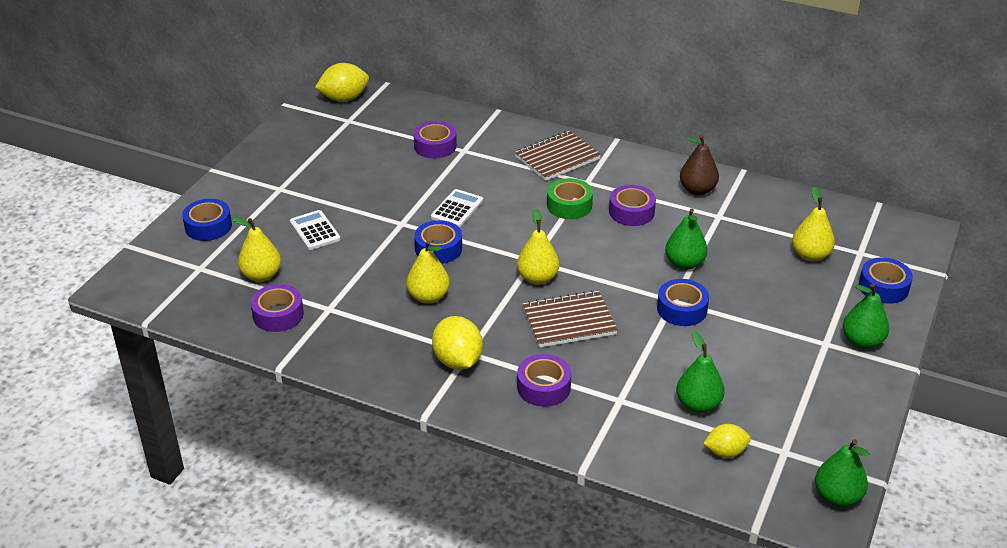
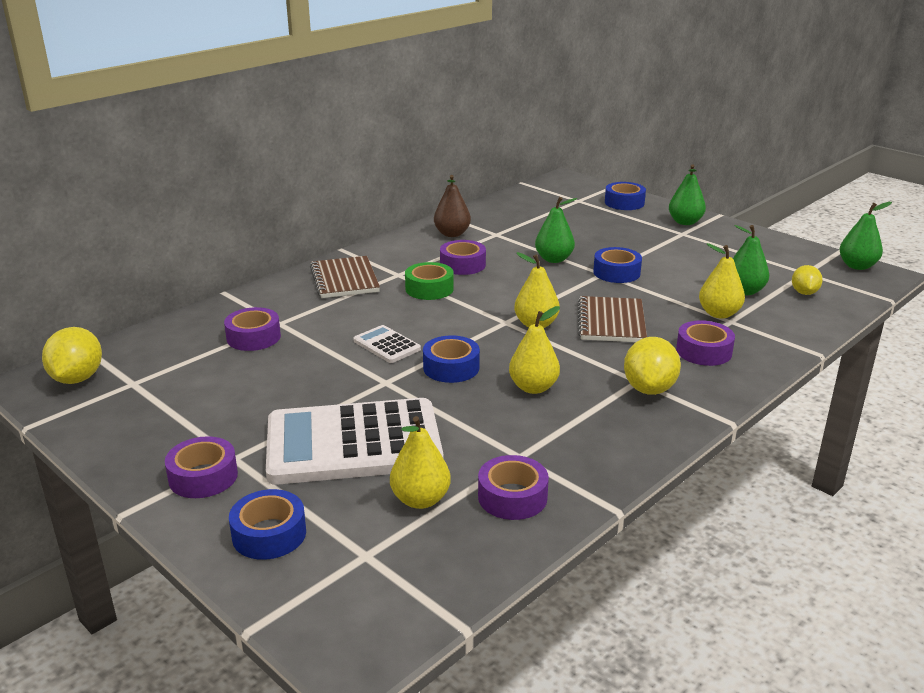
camera: 70 degrees left, 10 degrees down
(255, 184) = (203, 477): none -> purple tape
(315, 231) = (353, 443): white calculator -> white calculator, size x2.32
(457, 361) = (649, 389): yellow lemon -> yellow lemon turned 75 degrees counterclockwise
(810, 255) = (571, 215): yellow pear -> yellow pear (719, 314)

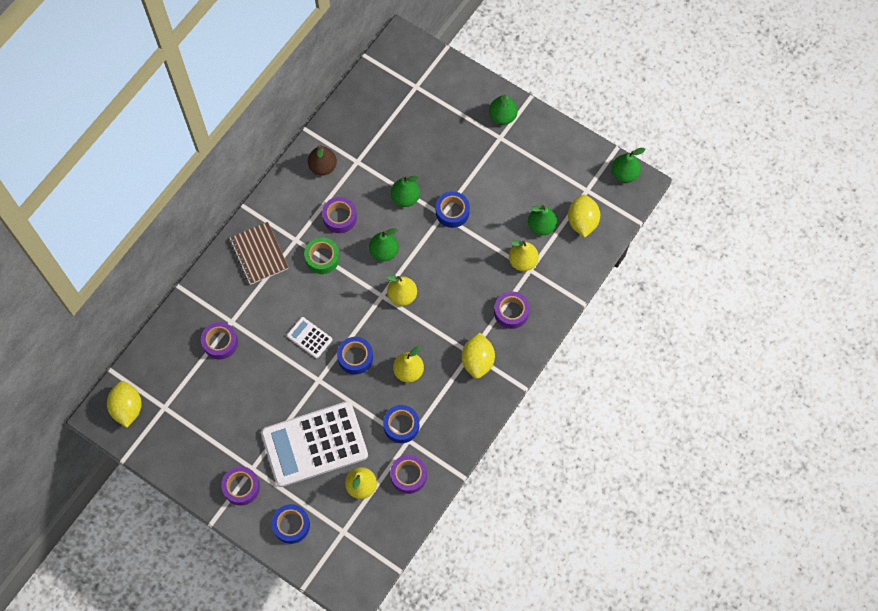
camera: 10 degrees left, 40 degrees up
(516, 291) = (384, 251): none -> green pear
(611, 322) = (451, 284): brown notebook -> none
(624, 203) = (453, 86): blue tape -> blue tape (401, 425)
(804, 293) = (582, 222): yellow lemon -> yellow lemon, size x1.59

